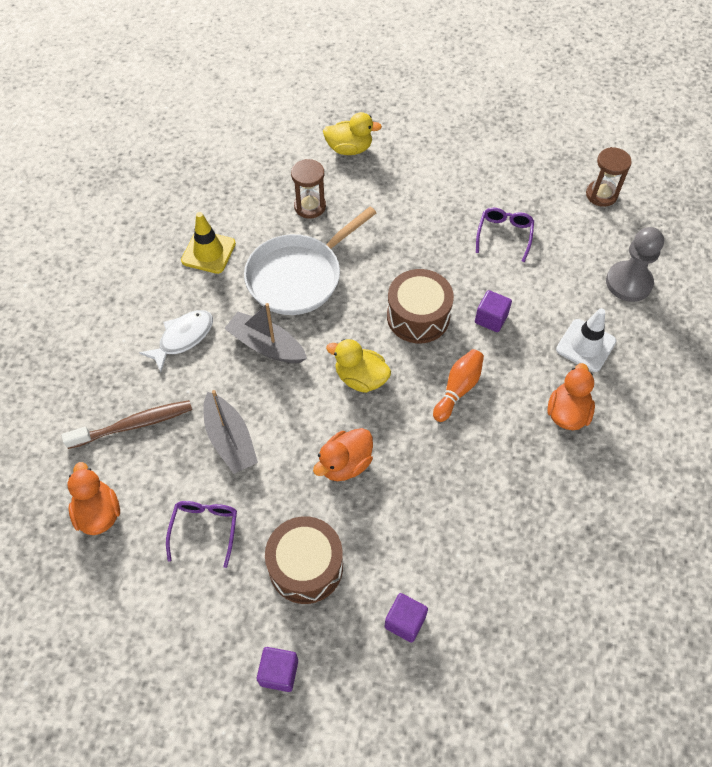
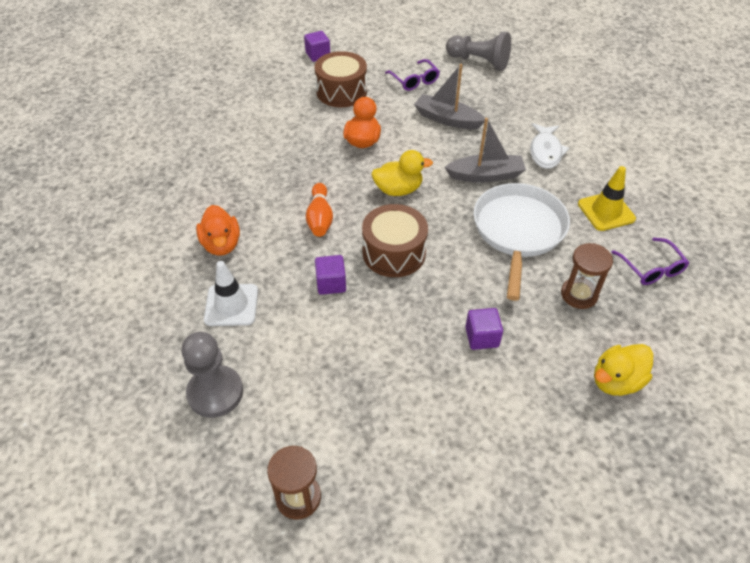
camera: 145 degrees right, 10 degrees down
(98, 513) = (479, 62): orange duck -> grey pawn
(134, 425) = (512, 99): brown toothbrush -> none
(405, 621) = (265, 96): purple cube -> purple cube (482, 337)
(504, 234) = (376, 374): purple glasses -> purple glasses (652, 269)

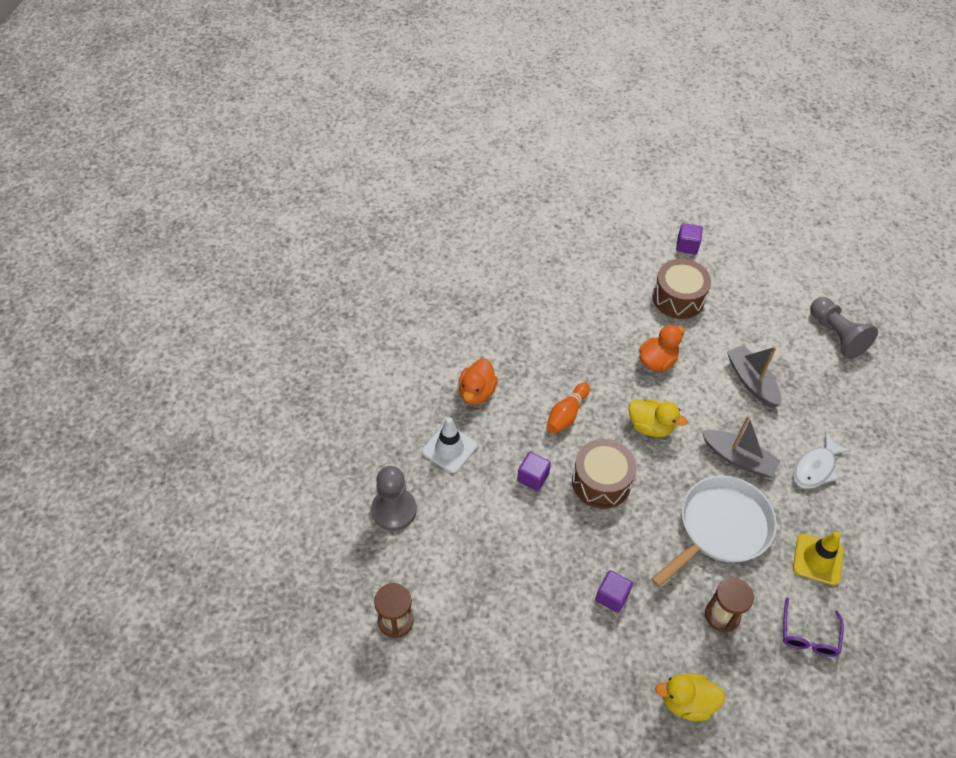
camera: 35 degrees right, 5 degrees up
(414, 81) = (755, 323): purple glasses -> none

